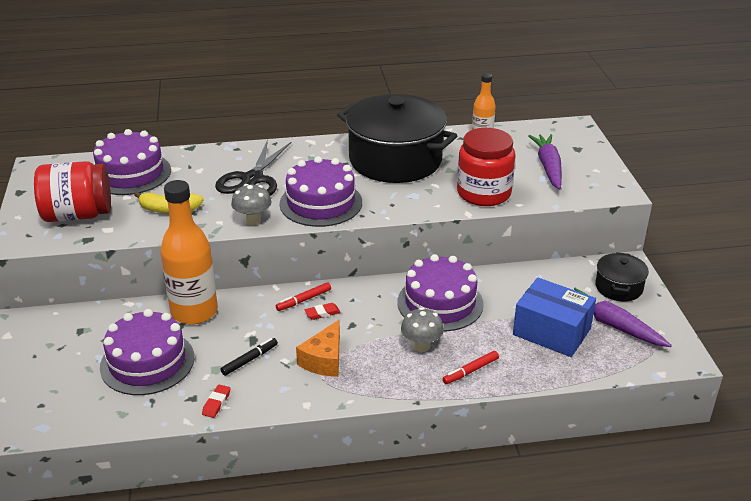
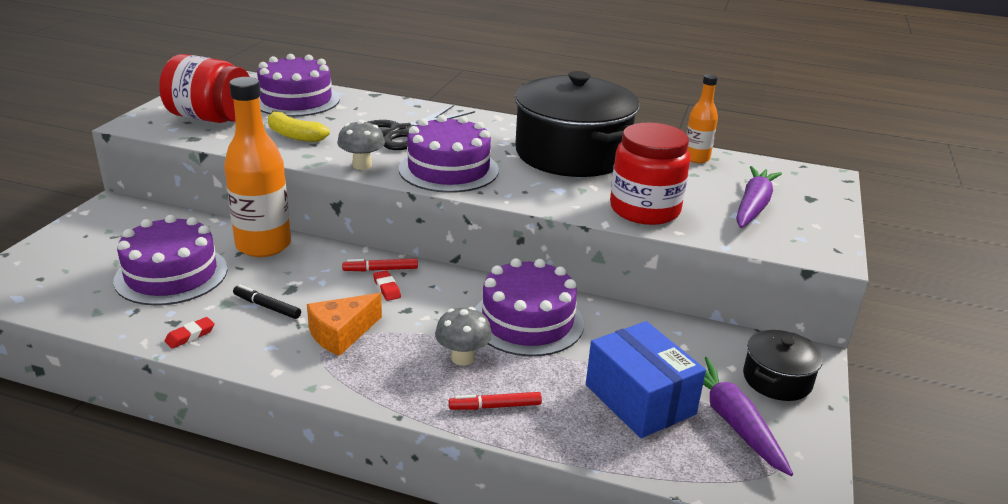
camera: 25 degrees right, 5 degrees down
(249, 360) = (267, 307): black marker -> black marker turned 135 degrees counterclockwise
(322, 313) = (387, 288): red eraser -> red eraser turned 60 degrees clockwise

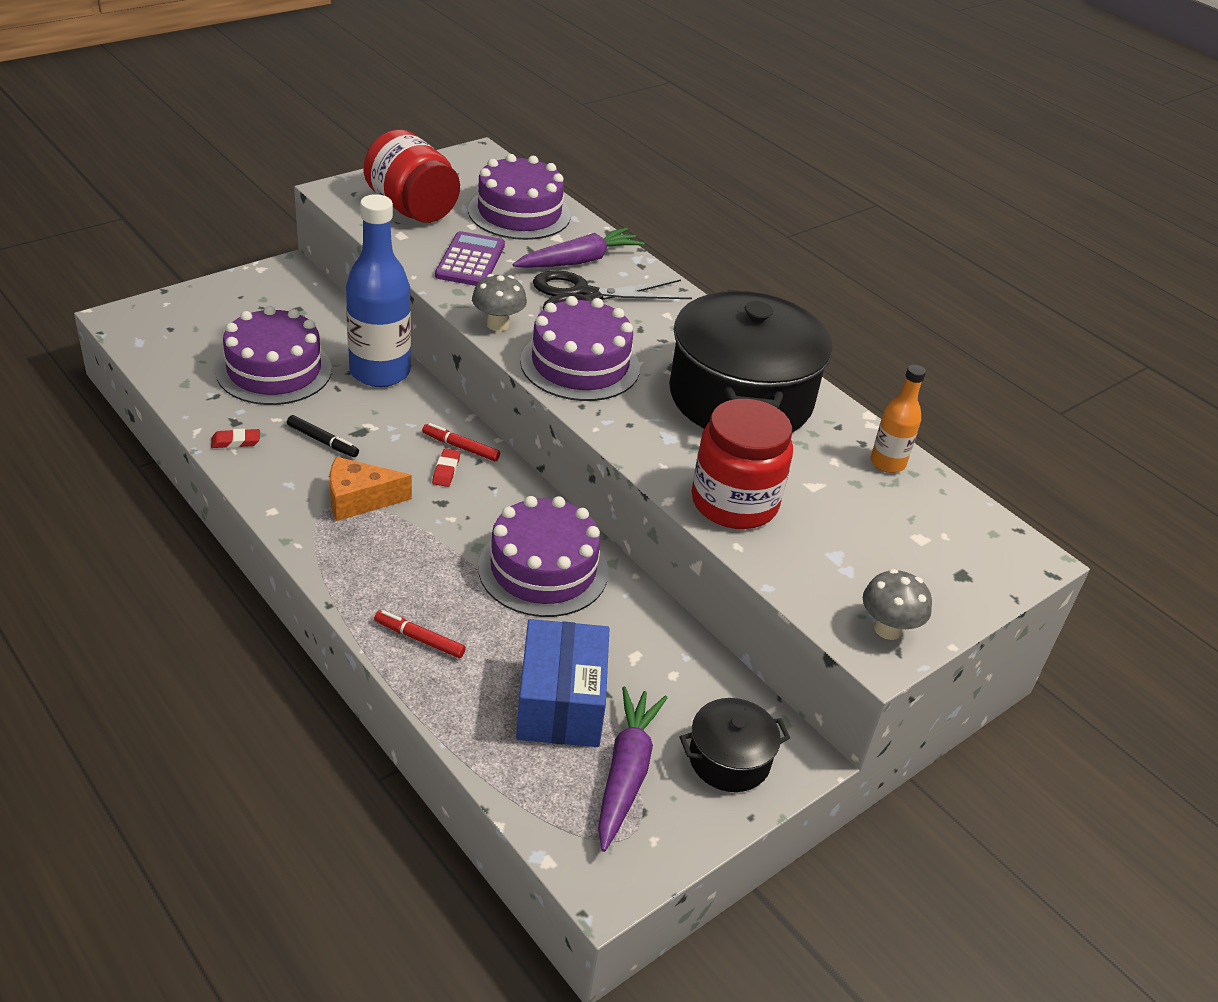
camera: 30 degrees right, 10 degrees up
(263, 245) = (380, 372): orange bottle -> blue bottle
(267, 307) = (323, 441): black marker -> black marker turned 150 degrees clockwise
(294, 135) = (470, 261): yellow banana -> purple calculator
(462, 358) = (441, 577): grey mushroom -> grey mushroom (888, 629)
(753, 206) = (872, 554): purple carrot -> purple carrot (579, 261)

